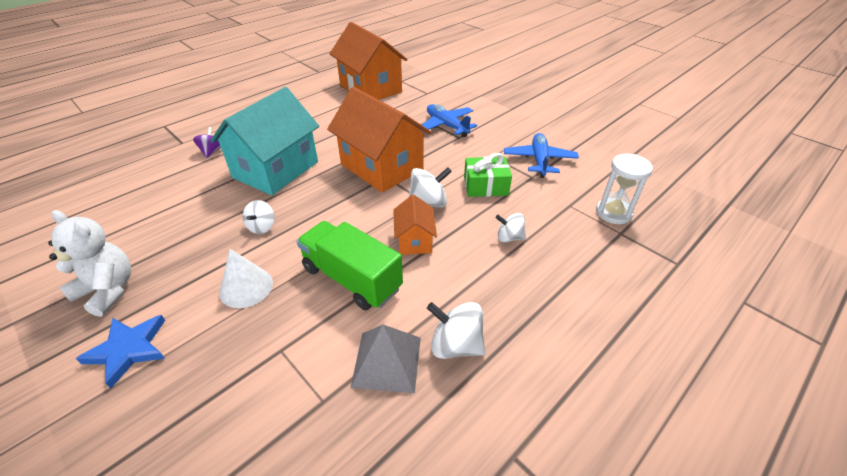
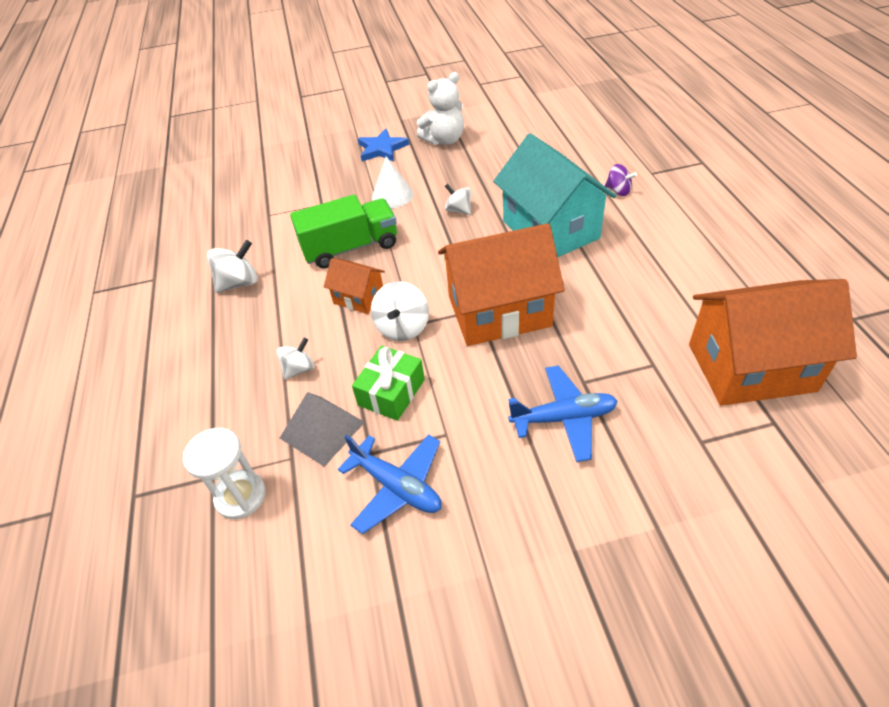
camera: 125 degrees right, 5 degrees up
(387, 361) = (264, 246): grey pyramid -> grey pyramid (322, 430)

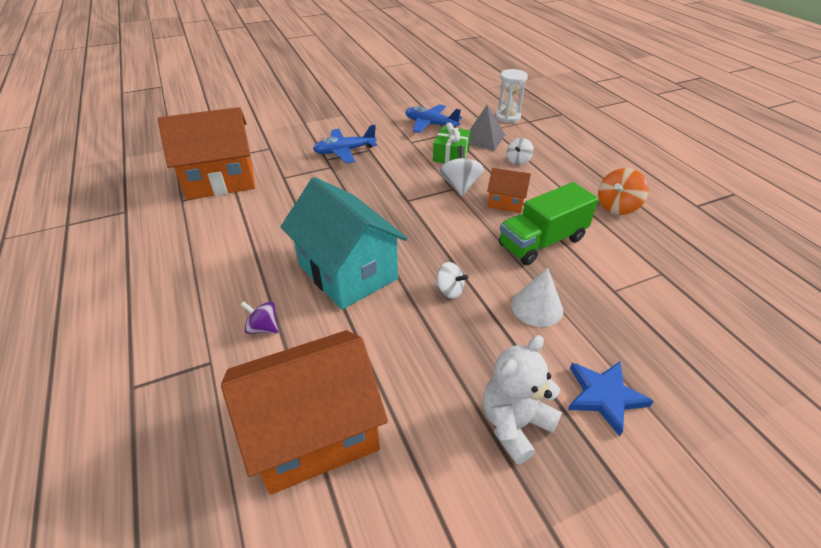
camera: 165 degrees right, 5 degrees down
(239, 283) = (617, 207): white spinning top -> orange spinning top
(499, 311) = (390, 200): orange house -> orange house (314, 431)

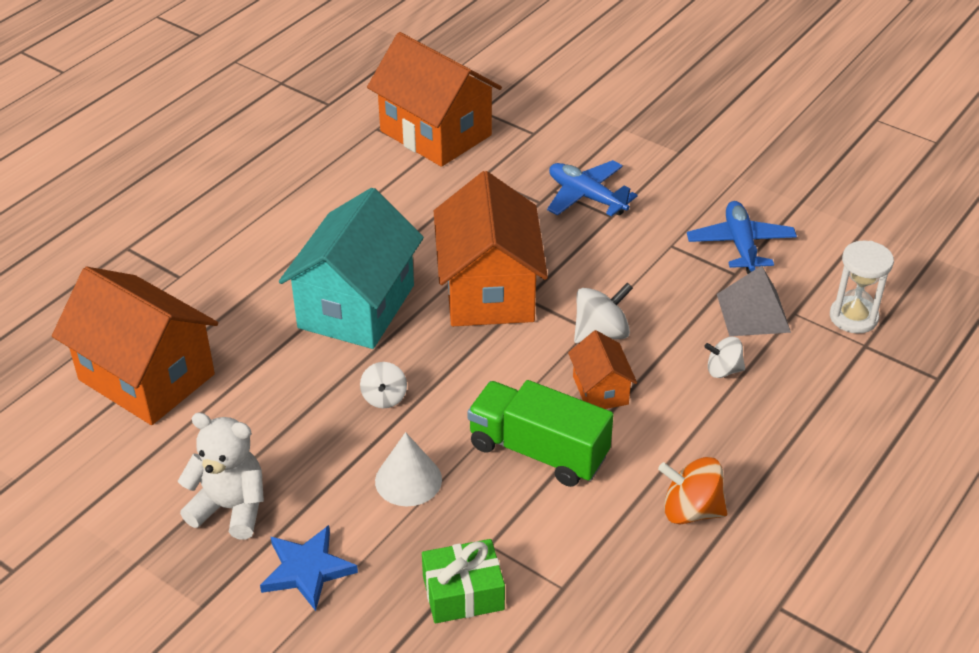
camera: 60 degrees right, 0 degrees up
(263, 328) = (238, 287): purple spinning top -> none
(388, 211) = (489, 291): none -> orange house
(451, 155) = (673, 296): green gift -> green gift (463, 593)

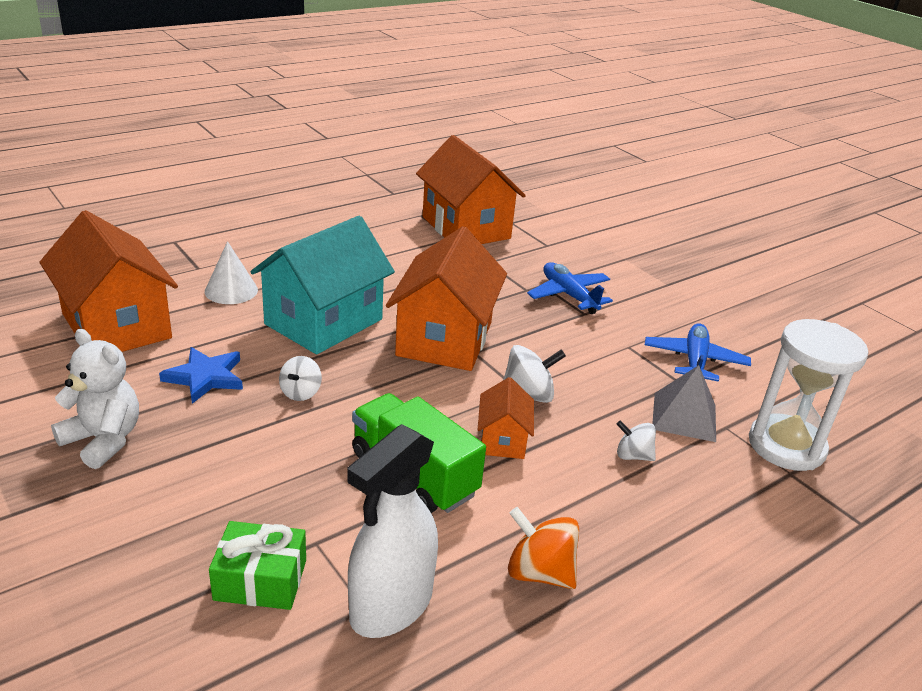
camera: 15 degrees right, 10 degrees down
(307, 570) = (129, 512): blue star -> blue star (205, 377)
(408, 480) = (276, 463): white cone -> white cone (231, 290)
(584, 580) = (391, 606): none -> white spray bottle
(853, 317) = (786, 446): white hourglass -> white hourglass, size x1.53

